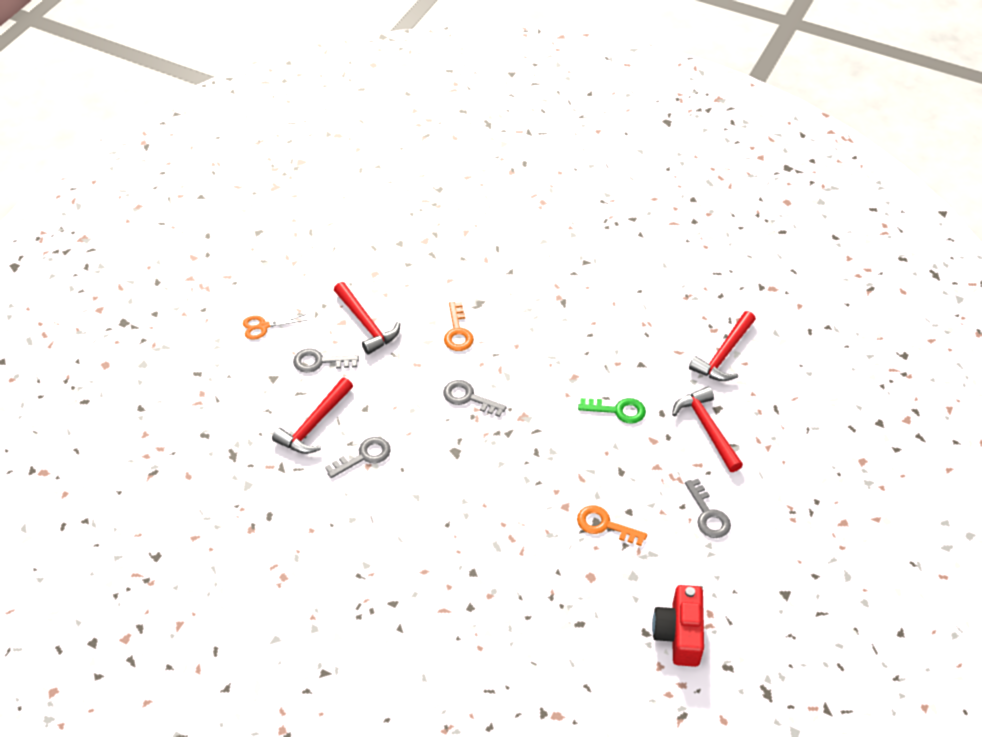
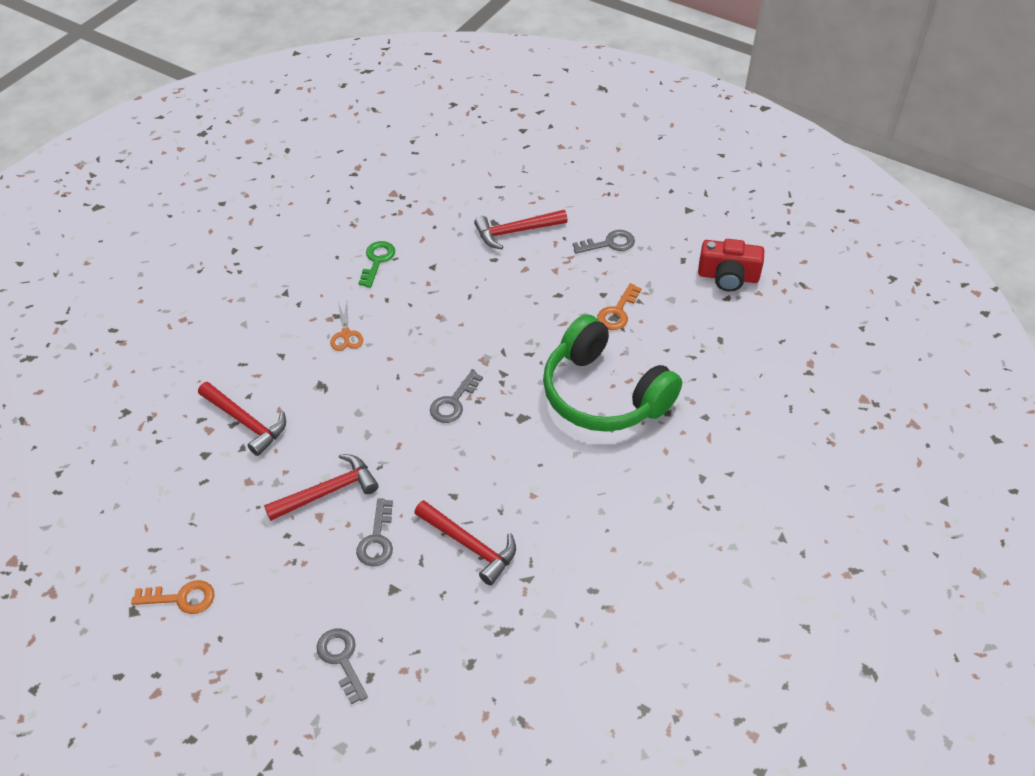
camera: 85 degrees left, 0 degrees up
(263, 326) = (306, 601): orange scissors -> orange scissors (346, 334)
(364, 456) = (520, 498): grey key -> grey key (341, 659)
(457, 332) = (359, 406): orange key -> orange key (181, 598)
(491, 516) = (603, 394): none -> green headphones
(618, 410) = (487, 289): green key -> green key (377, 261)
(724, 354) = (431, 209): red hammer -> red hammer (245, 422)

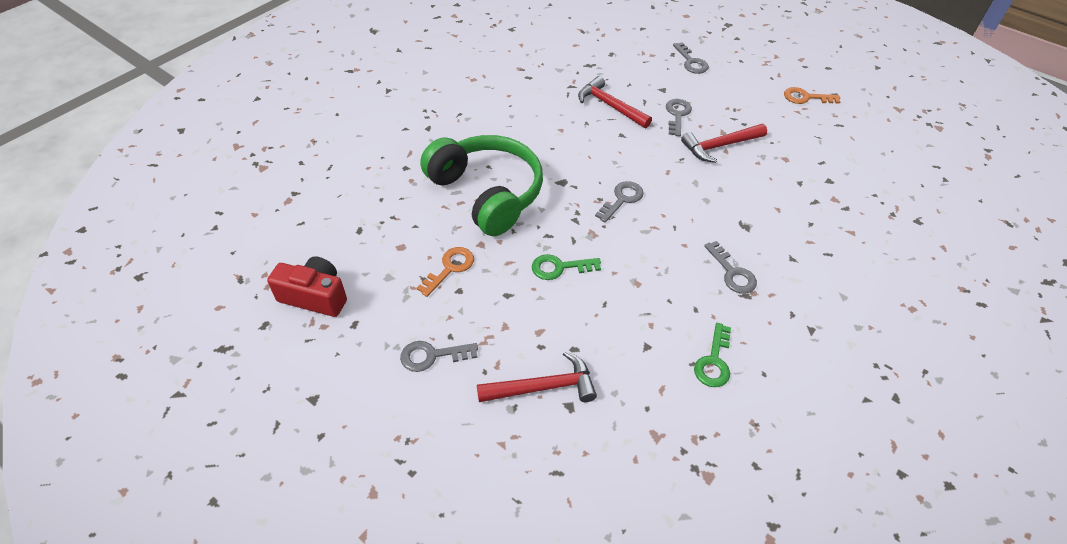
camera: 175 degrees left, 0 degrees up
(245, 422) = (804, 201): red hammer -> none
(346, 334) = (732, 273): orange scissors -> grey key
(514, 323) = (559, 267): none -> green key

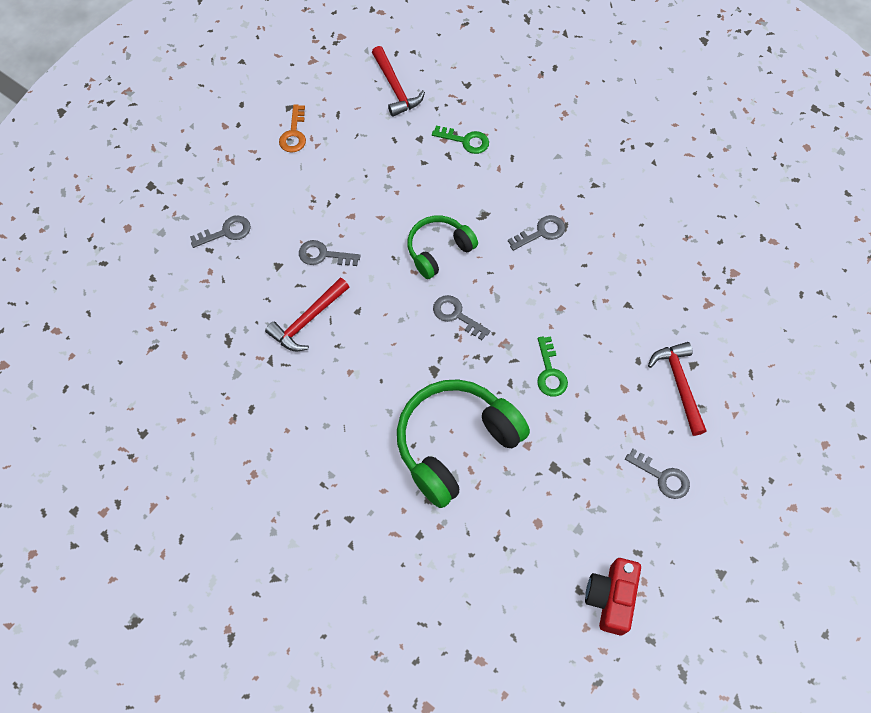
camera: 90 degrees left, 15 degrees up
(432, 356) = (662, 477): grey key -> grey key turned 45 degrees counterclockwise
(450, 268) = (561, 471): orange key -> none
(695, 190) = (438, 250): none -> green headphones
(714, 361) = (635, 257): green key -> green key (465, 141)
(720, 146) = (373, 221): red hammer -> red hammer (395, 88)

